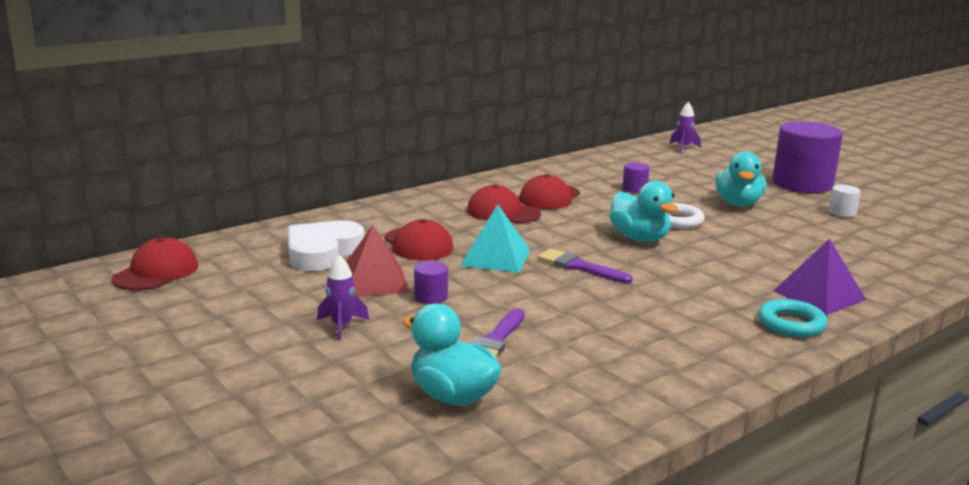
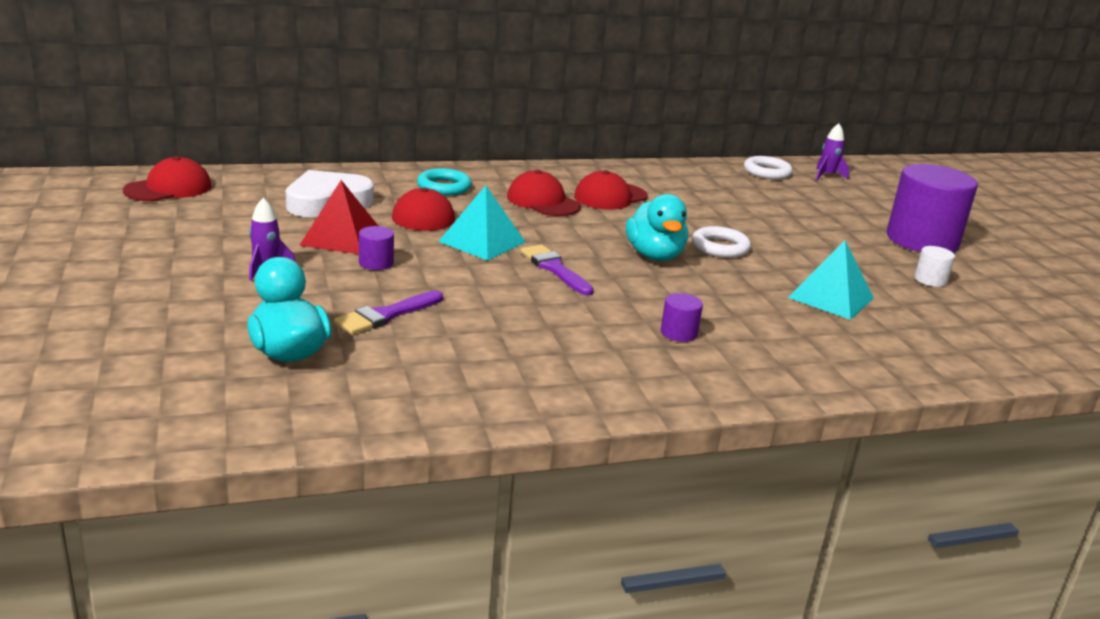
camera: 20 degrees right, 5 degrees up
(634, 189) = (714, 206): purple cylinder -> purple cylinder (678, 333)
(639, 153) = (767, 172): none -> white ring
(738, 203) = (814, 245): turquoise duck -> none
(791, 323) = (711, 375): turquoise ring -> turquoise ring (444, 187)
(796, 241) = (831, 297): none -> turquoise pyramid
(819, 295) = (783, 356): purple pyramid -> none

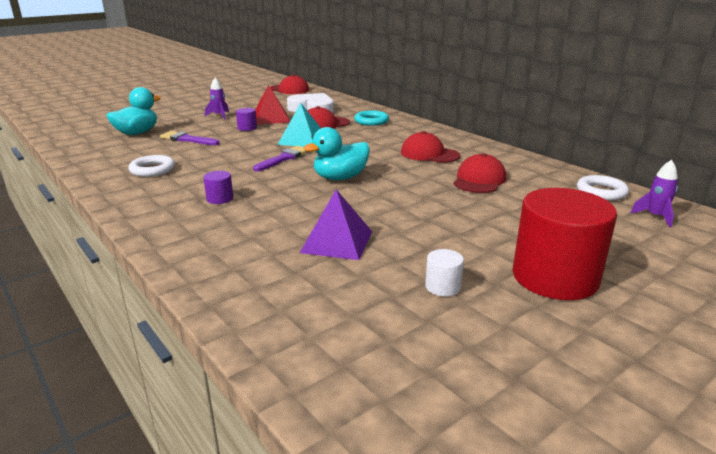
camera: 70 degrees right, 0 degrees up
(543, 201) = (388, 141): red cap -> red cap (479, 180)
(720, 247) = (386, 194): white ring -> white ring (152, 170)
(831, 297) = (337, 241): turquoise pyramid -> purple pyramid
(922, 240) = (555, 277): purple cylinder -> red cylinder

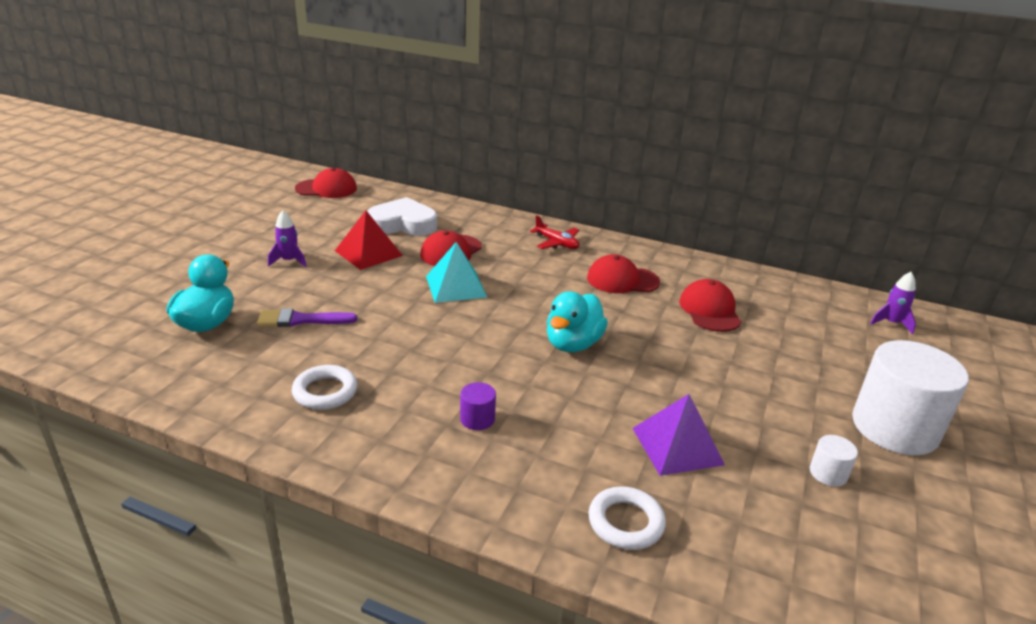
camera: 30 degrees left, 5 degrees up
(247, 128) = (358, 279): purple cylinder -> none
(284, 158) = (472, 326): purple brush -> none
(371, 121) = (500, 234): turquoise ring -> none
(406, 130) = (556, 243): none -> red plane
(555, 277) = (894, 428): red cylinder -> white cylinder
(601, 192) = (824, 300): white ring -> white ring (625, 522)

